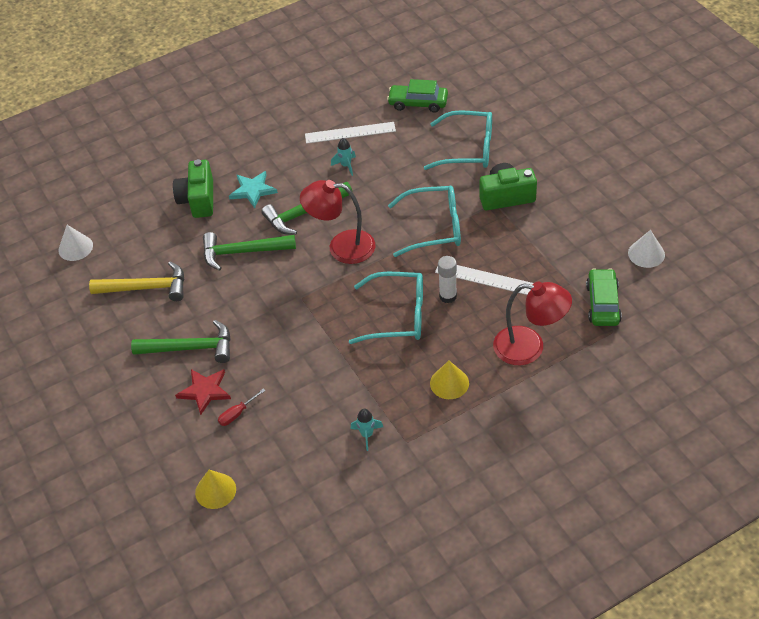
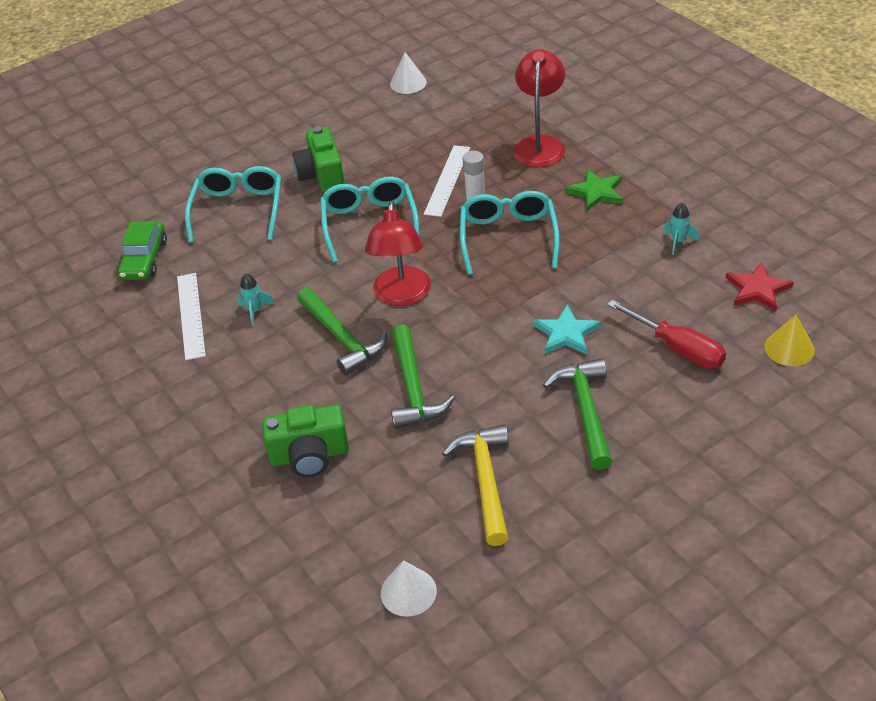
camera: 95 degrees left, 5 degrees down
(205, 391) = (651, 384): red star -> red star (757, 289)
(237, 414) = (677, 348): red screwdriver -> red screwdriver, size x1.92
(253, 190) = (295, 397): turquoise star -> turquoise star (566, 333)
(449, 383) = (596, 192): yellow cone -> green star
(603, 303) = (476, 104): green car -> none

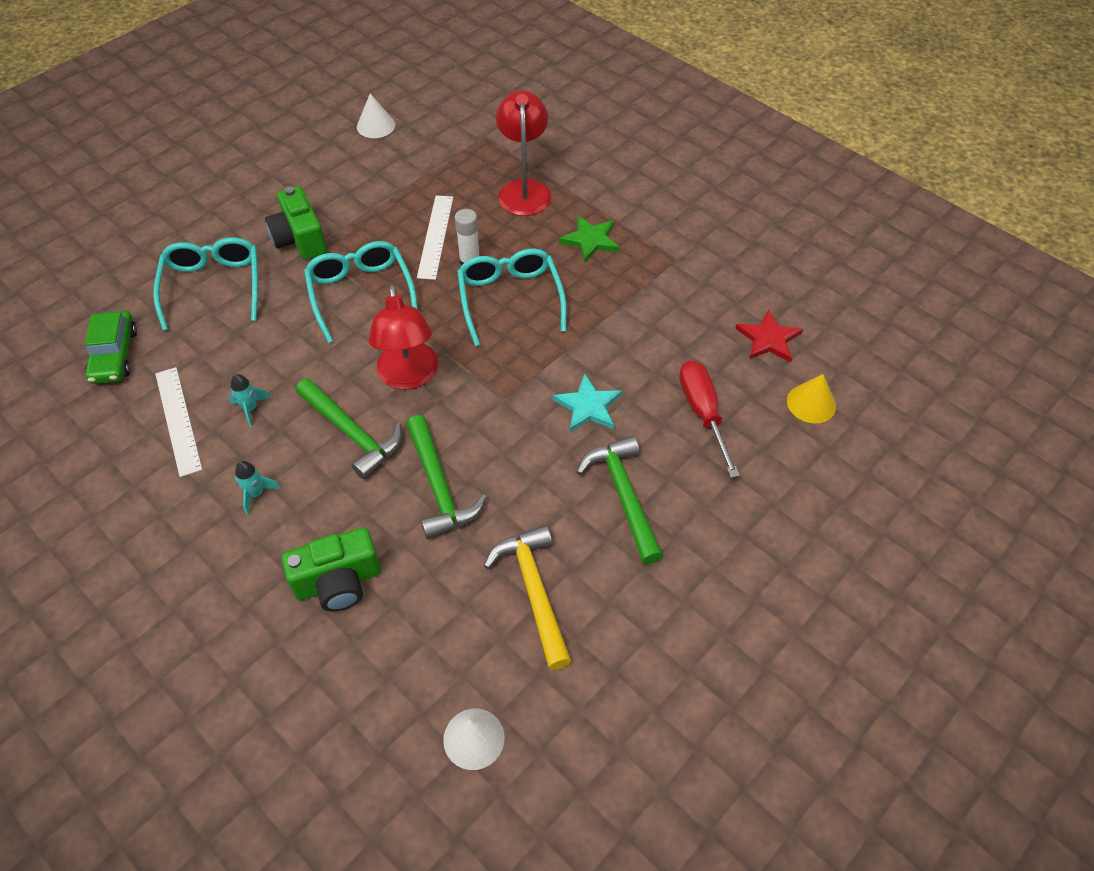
camera: 15 degrees left, 10 degrees up
(677, 348) = (703, 413): red screwdriver -> red screwdriver turned 135 degrees counterclockwise
(678, 241) = (682, 291): turquoise rocket -> turquoise rocket (256, 493)

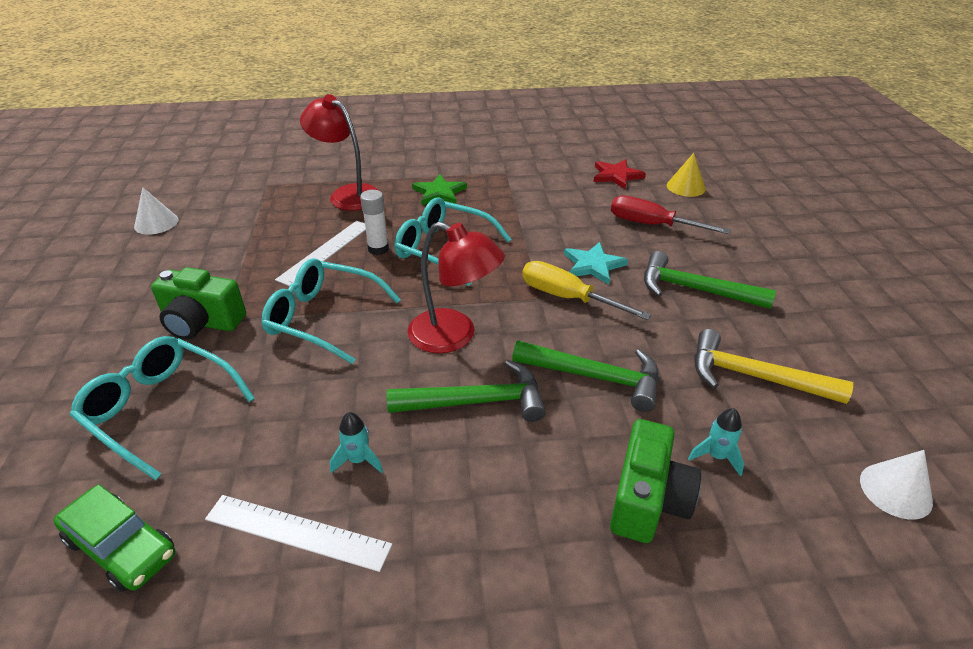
camera: 50 degrees left, 15 degrees down
(256, 493) = (475, 511): turquoise rocket -> turquoise rocket (716, 456)
(435, 236) = (325, 252): white ruler -> white ruler turned 75 degrees clockwise
(523, 415) = (567, 298): none -> yellow screwdriver

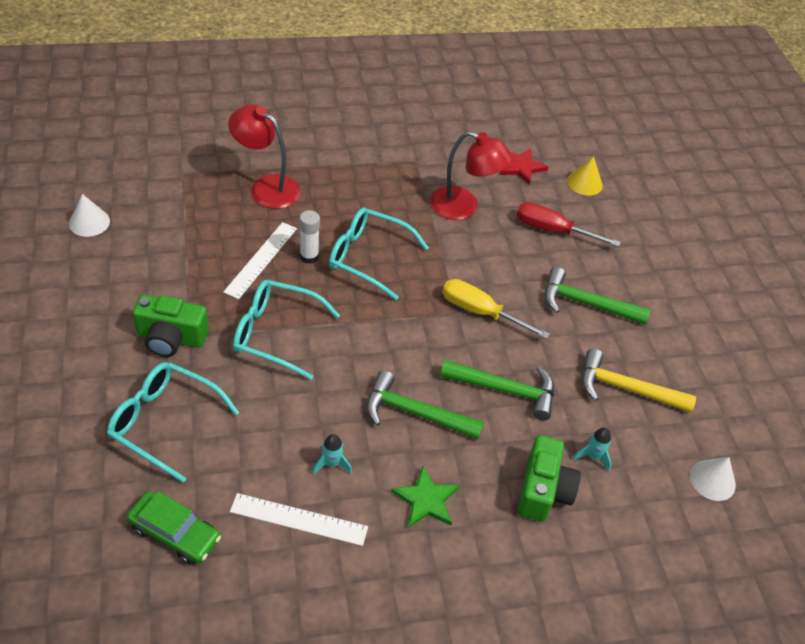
camera: 10 degrees left, 10 degrees up
(439, 193) = (355, 187): green star -> green star (426, 500)
(454, 336) = (389, 351): red lamp -> red lamp (464, 207)
(477, 401) = (414, 413): green hammer -> green hammer turned 150 degrees counterclockwise
(593, 265) = (501, 276): turquoise star -> none

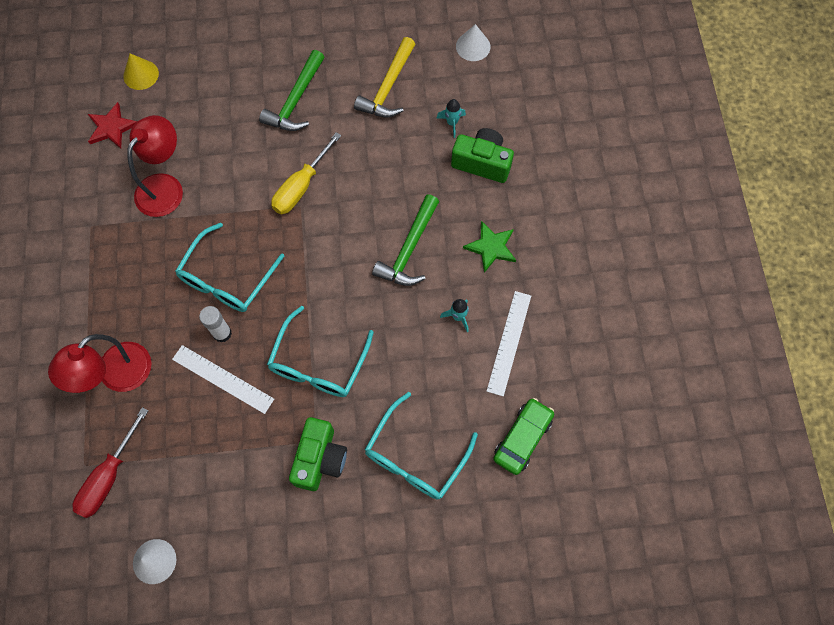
camera: 80 degrees left, 20 degrees up
(505, 390) = (387, 177): green hammer -> none
(553, 230) = (203, 112): red screwdriver -> red screwdriver (109, 476)

